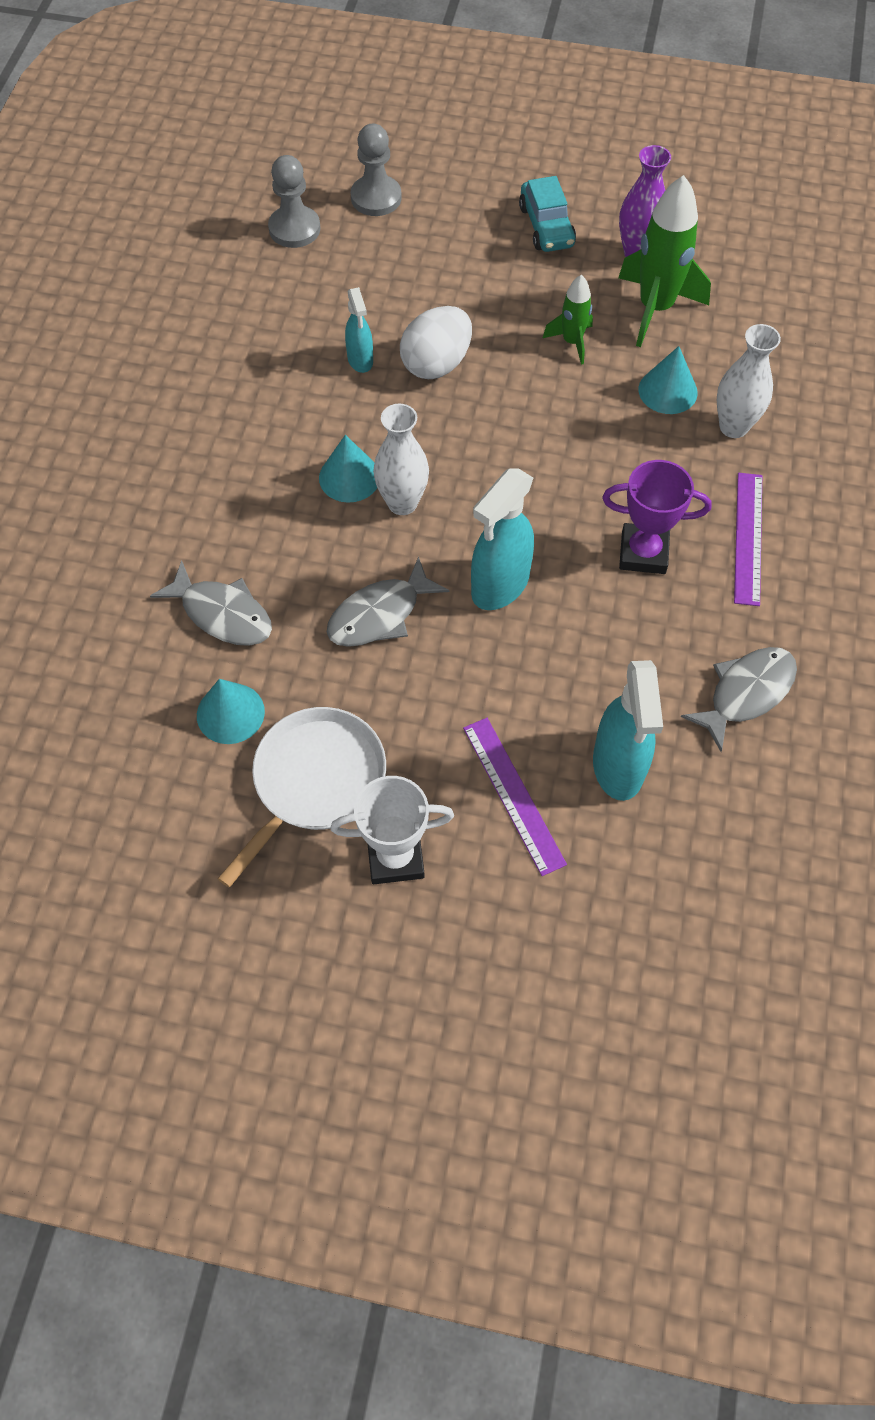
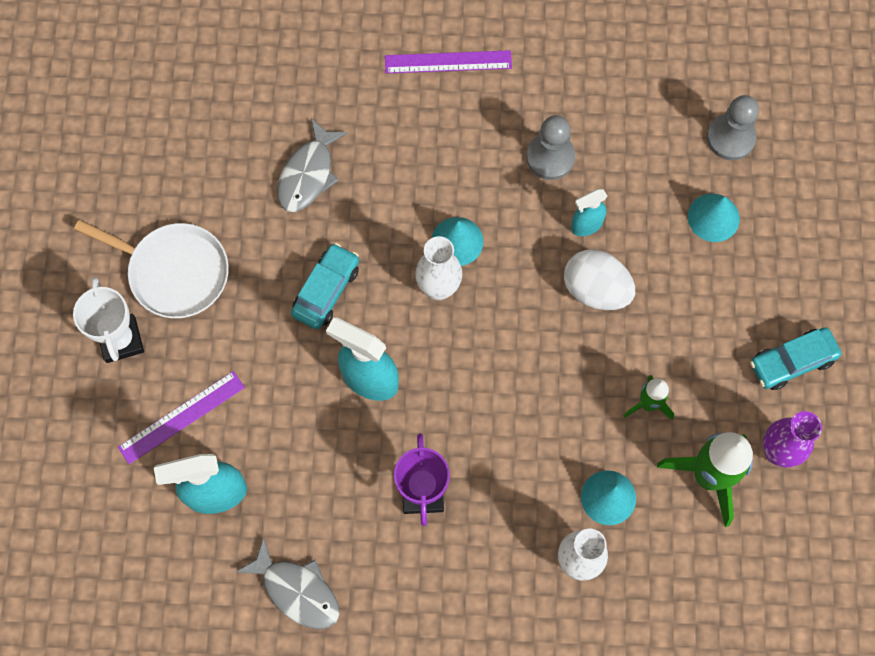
camera: 80 degrees right, 10 degrees up
(230, 713) = (222, 200): turquoise cone -> turquoise cone (713, 217)
(376, 198) = (789, 200): grey pawn -> grey pawn (550, 157)
(379, 614) = (326, 290): grey fish -> turquoise car
(748, 538) = (454, 582): purple ruler -> purple ruler (448, 62)

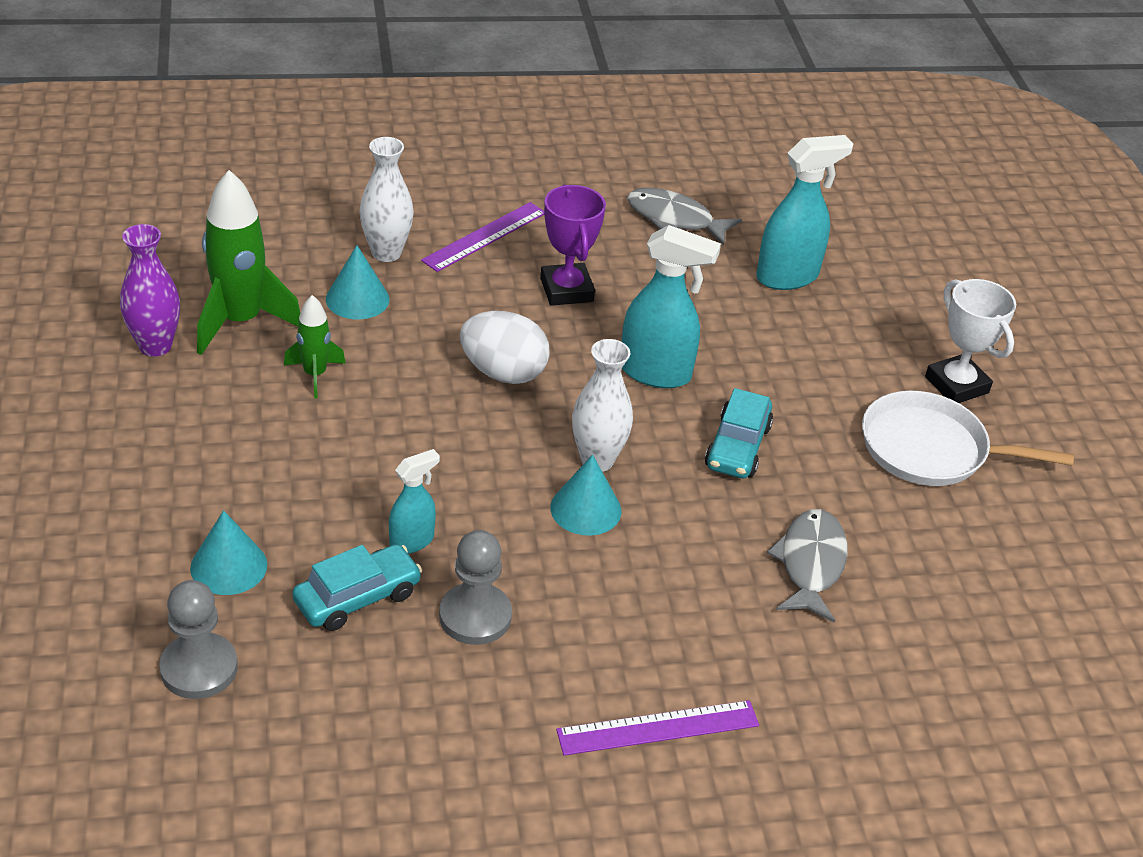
camera: 165 degrees right, 30 degrees down
(181, 417) = (853, 329): purple ruler -> purple ruler (485, 236)
(596, 289) = (391, 475): white egg -> white egg (503, 372)
(792, 362) = (128, 425): turquoise car -> turquoise car (357, 597)

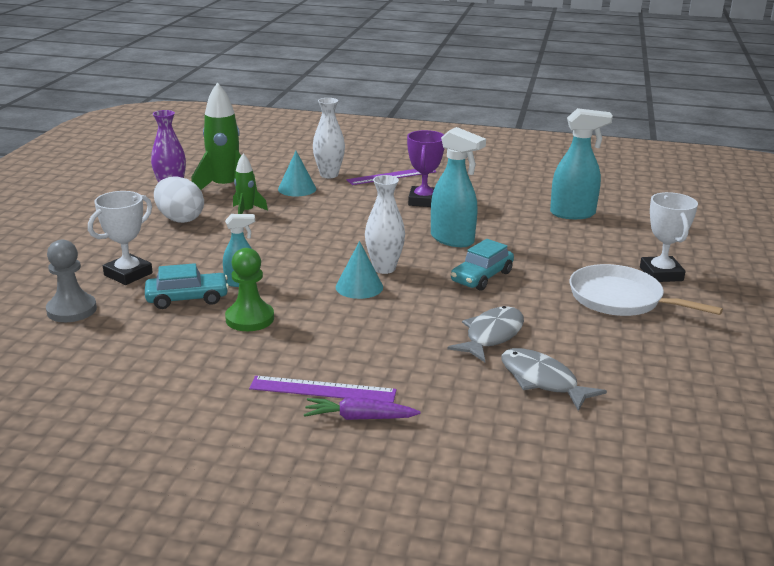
camera: 25 degrees right, 15 degrees down
(228, 566) = (128, 274): turquoise cone -> white trophy
(475, 616) = (250, 319): grey pawn -> green pawn
(503, 372) = (356, 226): white egg -> white egg (180, 219)
(674, 219) = (515, 183): grey fish -> grey fish (542, 380)
(733, 765) = (359, 418): none -> purple carrot

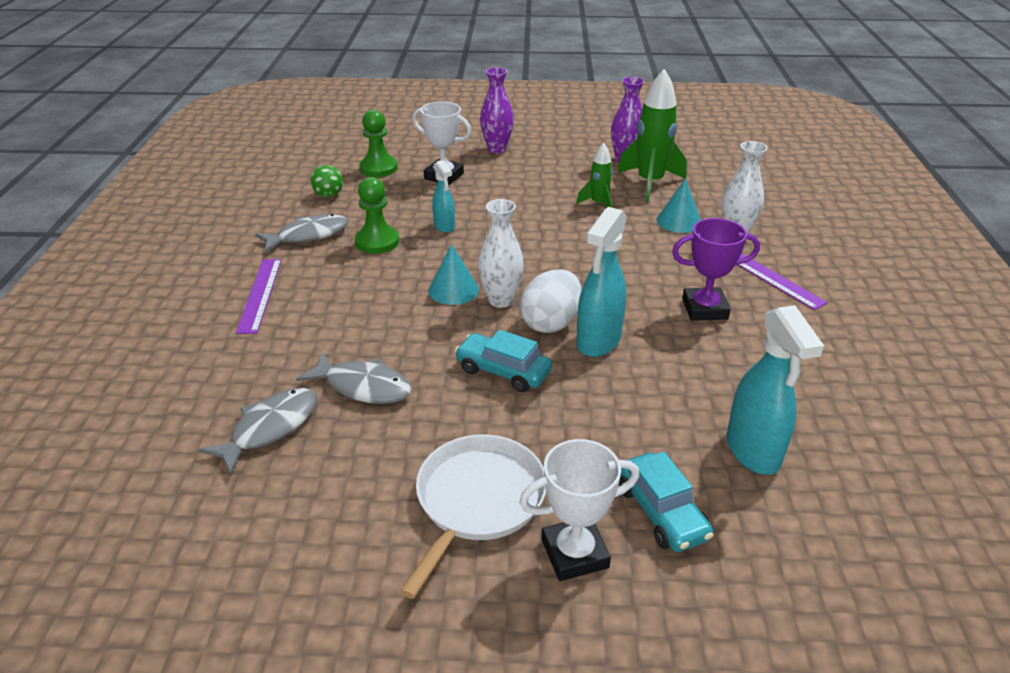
camera: 80 degrees right, 10 degrees up
(71, 310) = (378, 168): grey pawn -> green pawn
(89, 242) = (497, 149): none -> purple vase
(116, 344) = (329, 195): none -> green ball
(180, 219) = (563, 176): white egg -> white egg (551, 323)
(187, 299) = (407, 208): turquoise car -> turquoise car (661, 512)
(209, 359) = (308, 235): none -> grey fish
(359, 418) = (214, 318): purple carrot -> none

